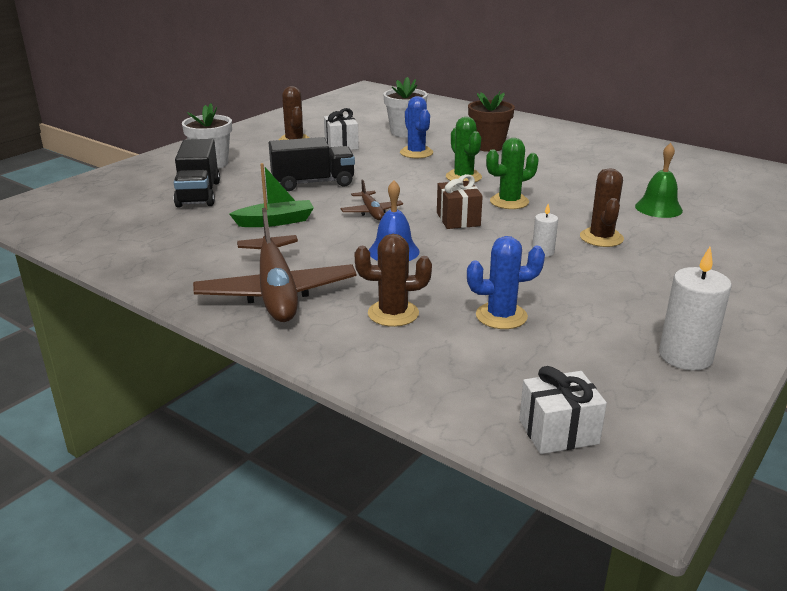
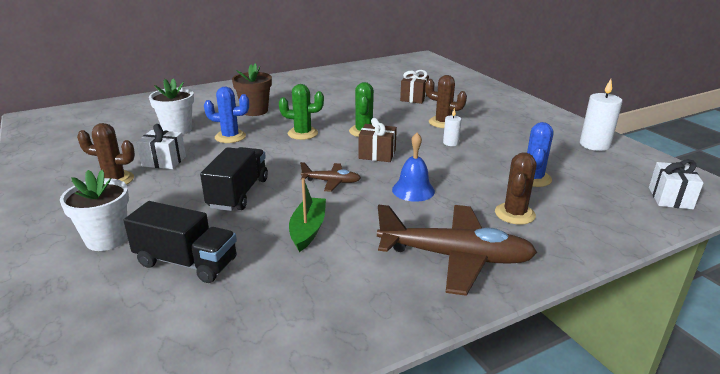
camera: 65 degrees left, 0 degrees up
(658, 208) = (414, 98): green bell -> brown gift

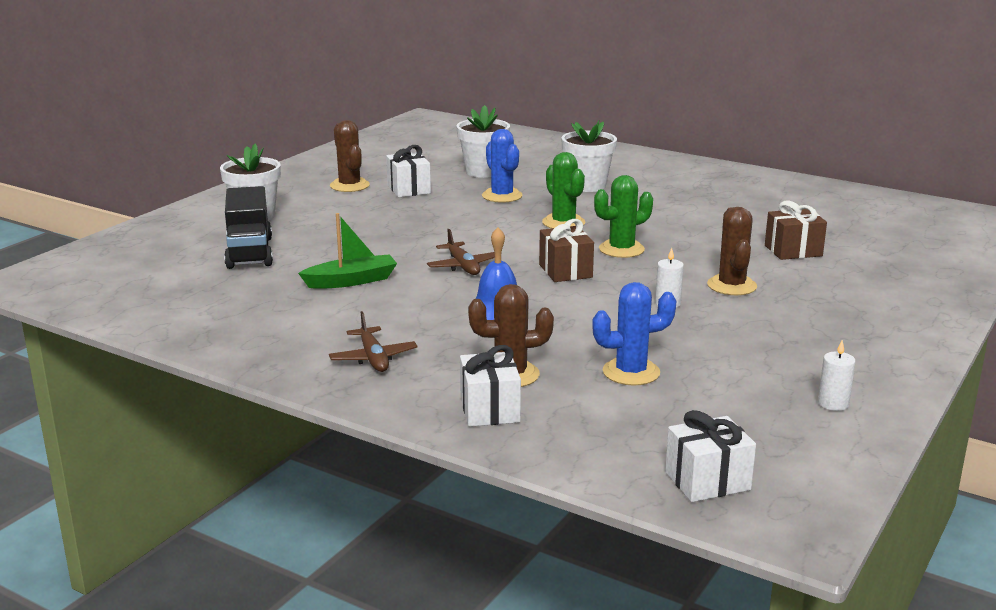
camera: 60 degrees right, 5 degrees down
(238, 193) = (385, 235): black truck -> none
(255, 111) = (587, 186): brown flower pot -> white flower pot
(455, 257) = (373, 358): brown plane -> brown plane, size x0.48
(561, 235) = (489, 409): none -> white gift
(594, 145) = (833, 404): white candle -> white candle, size x0.54

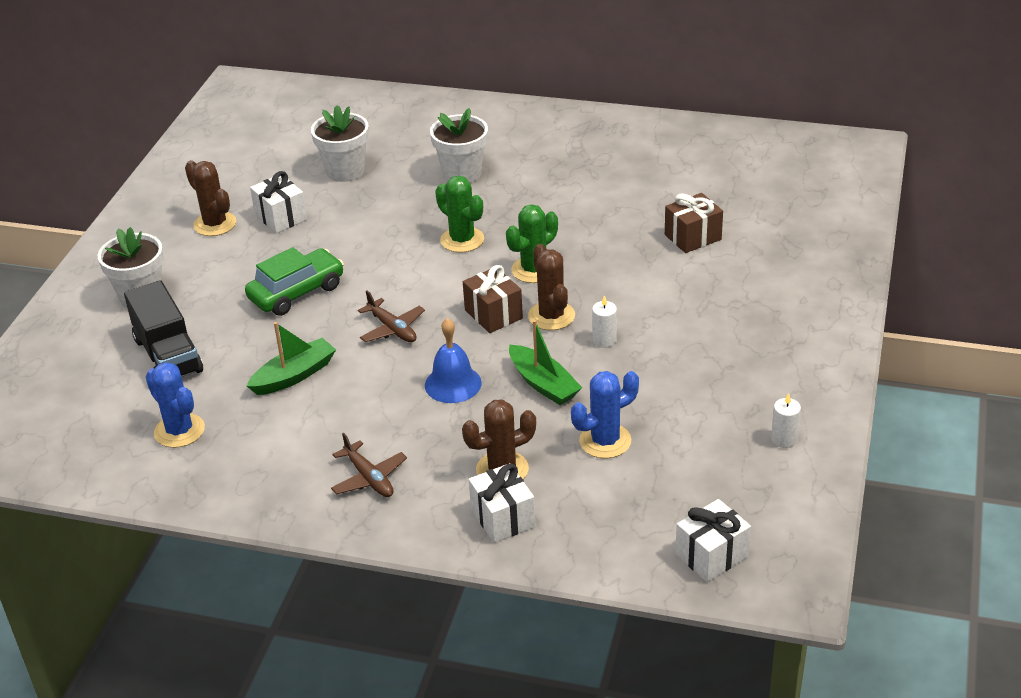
camera: 15 degrees left, 15 degrees up
(391, 232) = (296, 292): none -> green car
(502, 196) = (382, 209): blue cactus -> blue cactus (179, 431)
(588, 323) = (543, 384): none -> green boat
(731, 286) = (653, 302): brown cactus -> brown cactus (551, 316)

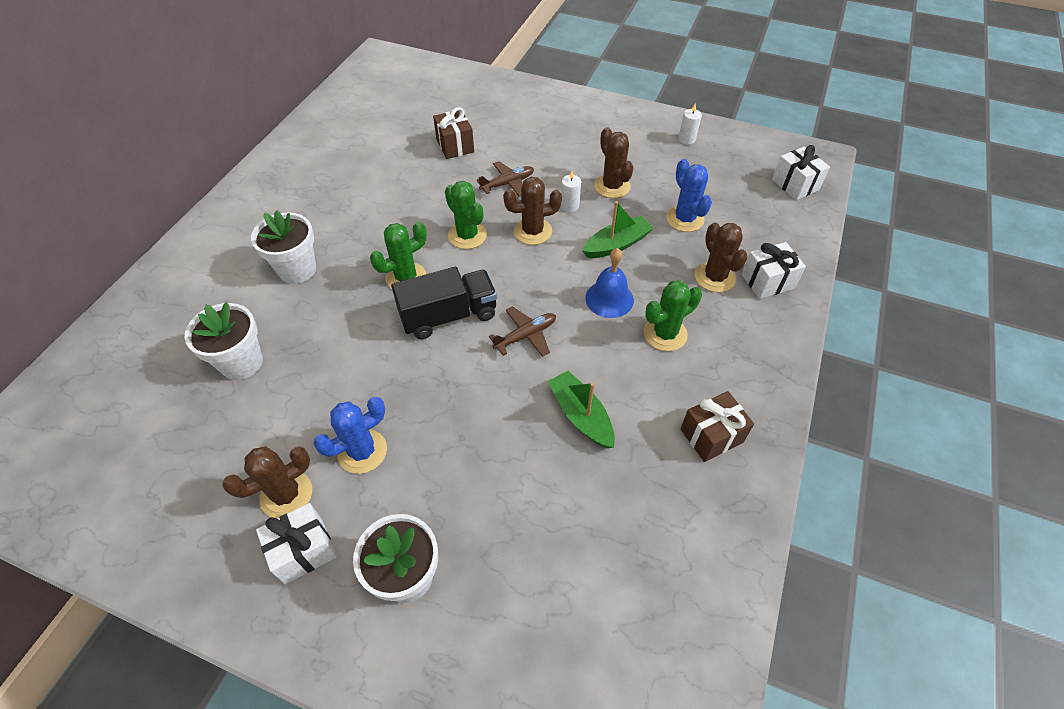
camera: 85 degrees left, 15 degrees up
(168, 355) = (527, 538): black truck -> black truck (448, 316)
(179, 431) = (655, 521): blue cactus -> blue cactus (362, 451)
(281, 217) = (303, 425): white gift -> white gift (304, 550)
(296, 292) = (447, 411): green car -> none
(369, 478) = (725, 361): brown plane -> brown plane (508, 183)
(405, 430) = (665, 334): none -> green cactus
(493, 314) = (521, 266): brown gift -> brown gift (711, 436)
(653, 373) = (612, 186): none -> brown cactus

